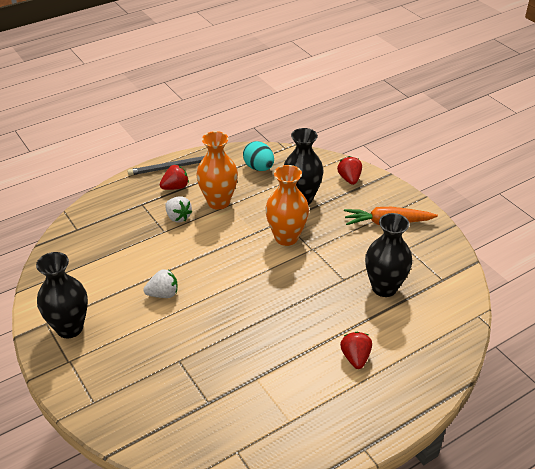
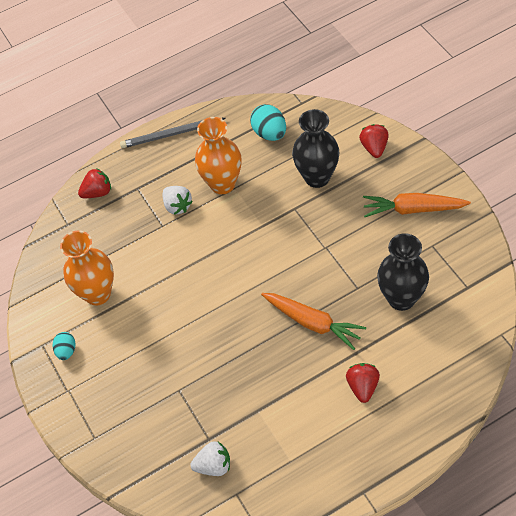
camera: 10 degrees right, 15 degrees up
(69, 328) = (66, 351): black vase -> turquoise egg
(163, 294) = (162, 308): white strawberry -> white strawberry (213, 465)
(175, 187) = (174, 164): red strawberry -> red strawberry (97, 192)
(286, 237) = (297, 232): orange vase -> orange vase (97, 293)
(305, 306) = (313, 323): none -> orange carrot

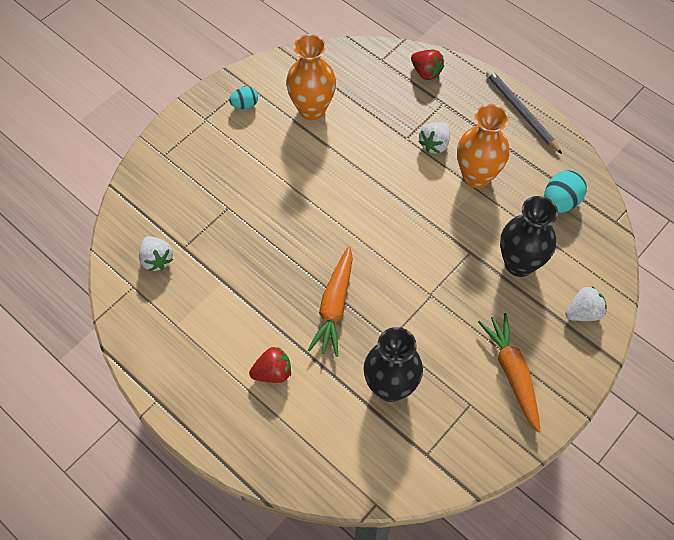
camera: 65 degrees right, 5 degrees up
(374, 148) = (583, 312): red strawberry -> white strawberry

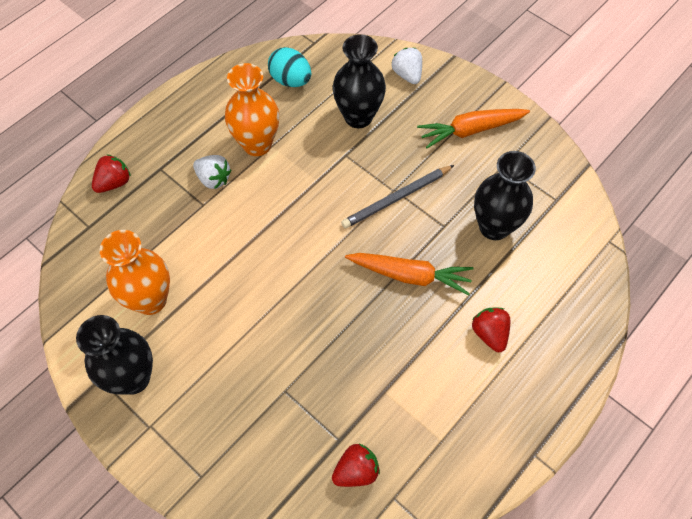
camera: 90 degrees left, 0 degrees up
(157, 259) = (356, 471): white strawberry -> red strawberry
(245, 105) = (133, 378): turquoise egg -> black vase
(521, 112) = (180, 102): grey pencil -> grey pencil (396, 198)

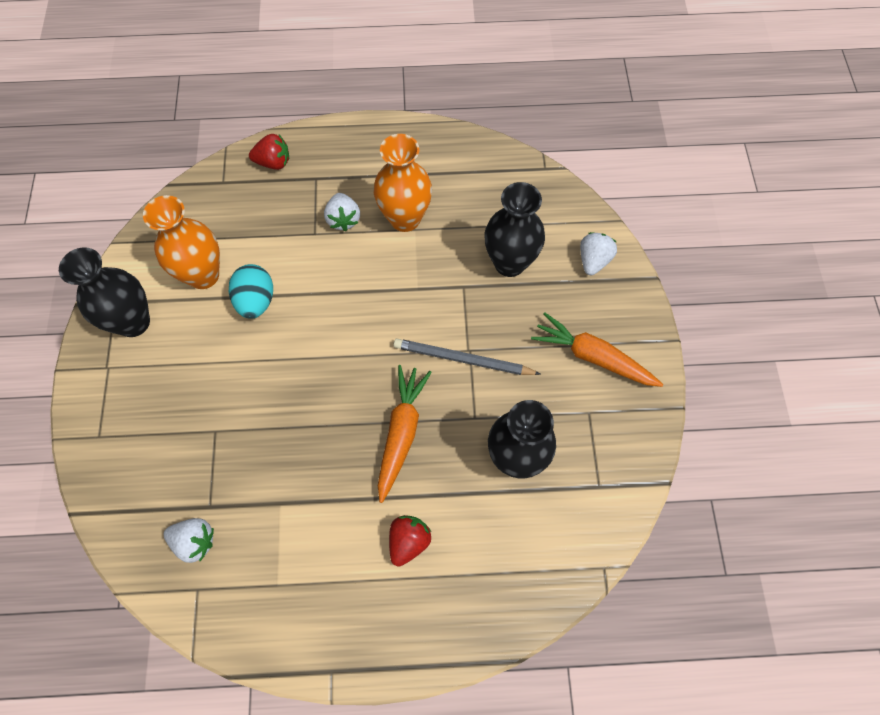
camera: 45 degrees right, 5 degrees up
(290, 80) = (489, 186): turquoise egg -> turquoise egg (256, 301)
(356, 471) = (195, 541): red strawberry -> white strawberry
(410, 275) = (401, 432): orange carrot -> orange carrot turned 135 degrees counterclockwise

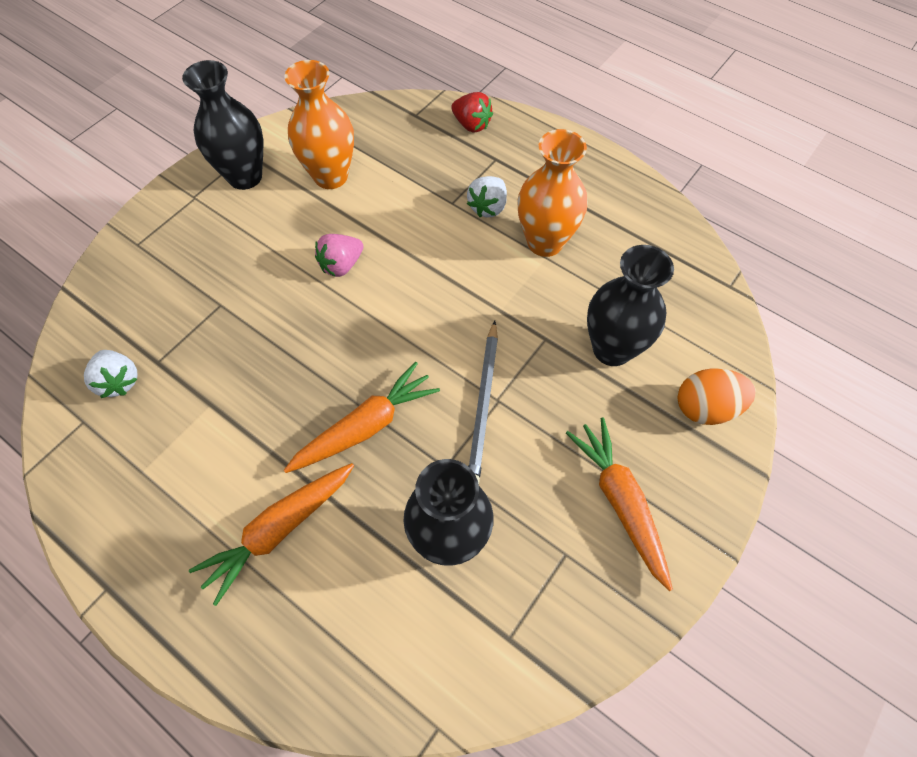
camera: 40 degrees right, 5 degrees down
(256, 301) = (351, 224): turquoise egg -> none
(278, 336) = (341, 265): none -> pink strawberry
(408, 541) = (279, 530): red strawberry -> orange carrot
(463, 359) = (483, 404): grey pencil -> grey pencil turned 135 degrees counterclockwise
(593, 260) = (705, 408): white strawberry -> orange egg

